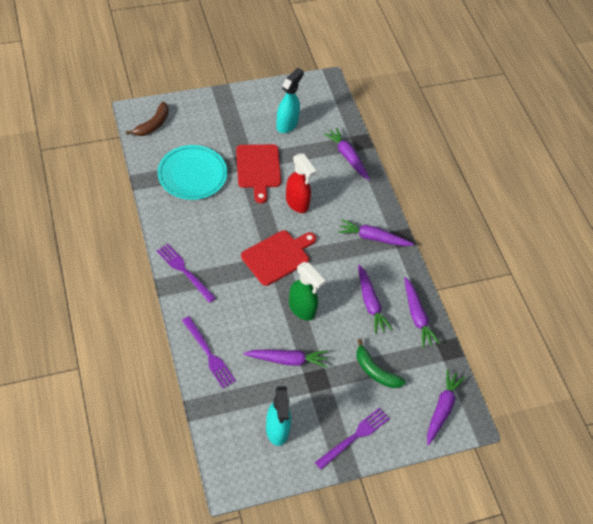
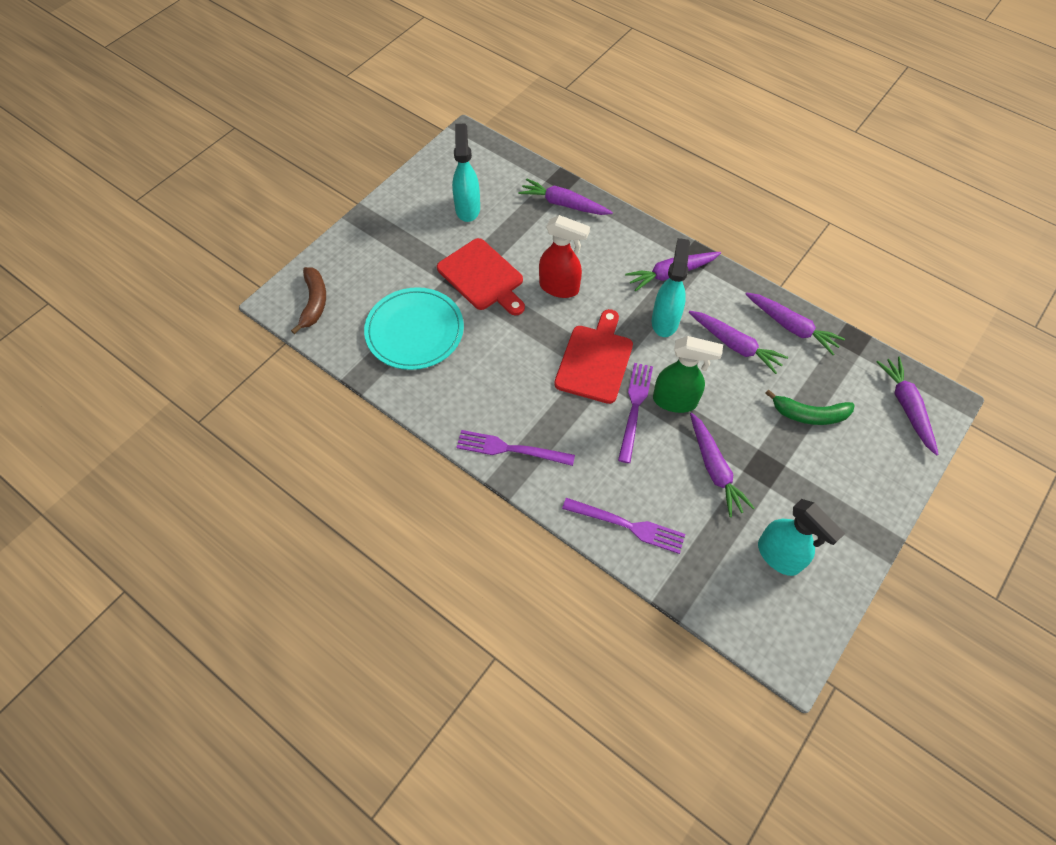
camera: 30 degrees left, 5 degrees up
(287, 360) = (714, 469): purple carrot -> purple carrot turned 105 degrees clockwise
(341, 262) = (665, 321): none -> turquoise spray bottle
(355, 437) = (858, 501): purple fork -> purple fork (635, 407)

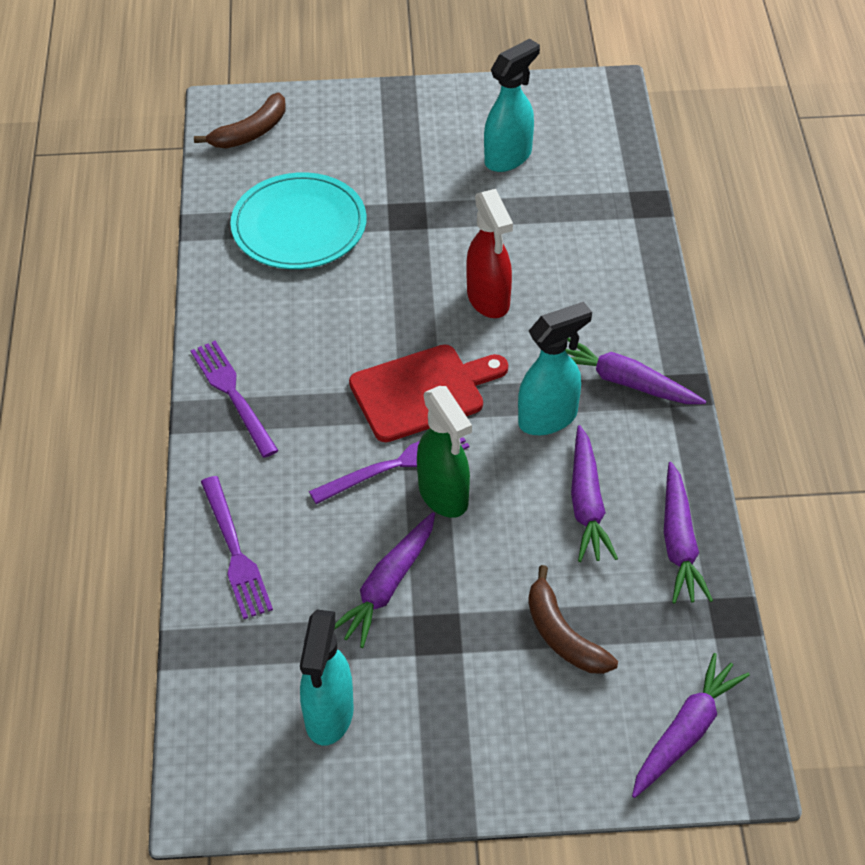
camera: 50 degrees right, 10 degrees down
(482, 277) = (429, 230): red cutting board -> none
(563, 204) = (613, 227): purple carrot -> none
(809, 414) = (562, 635): green banana -> brown banana

